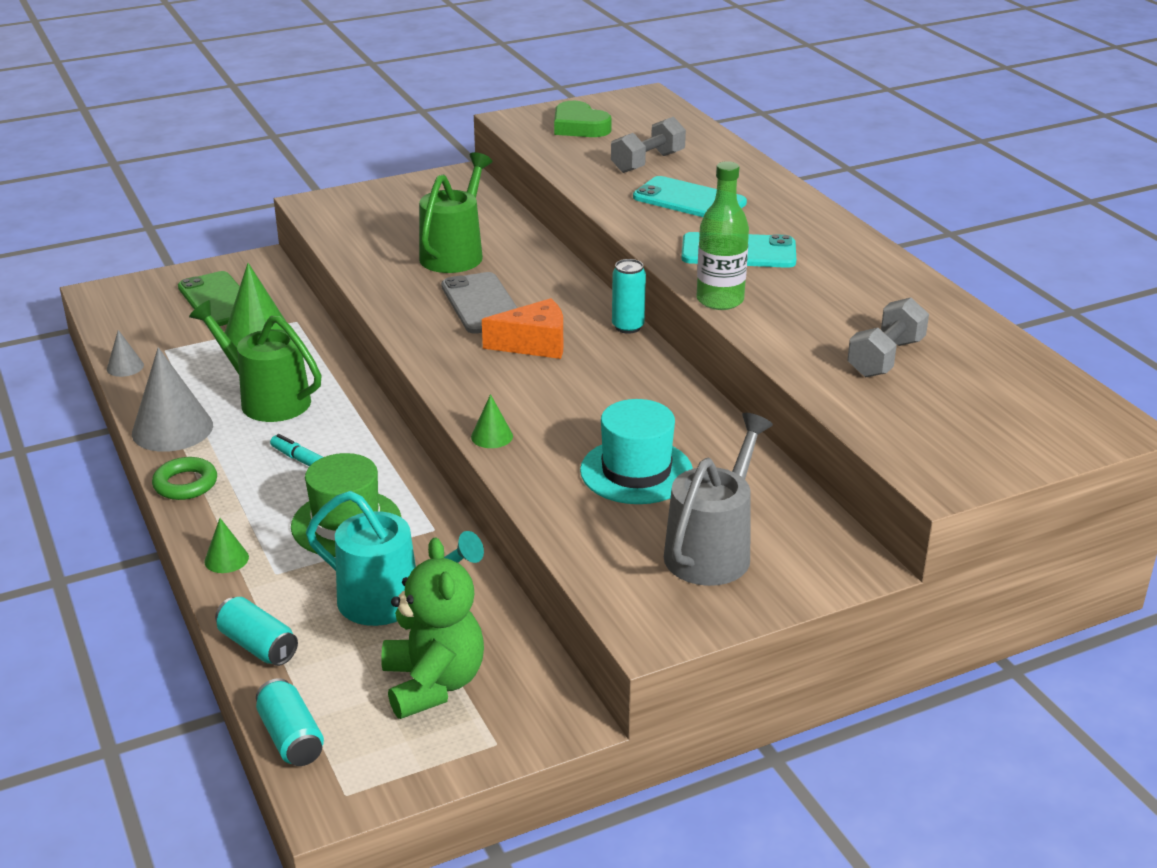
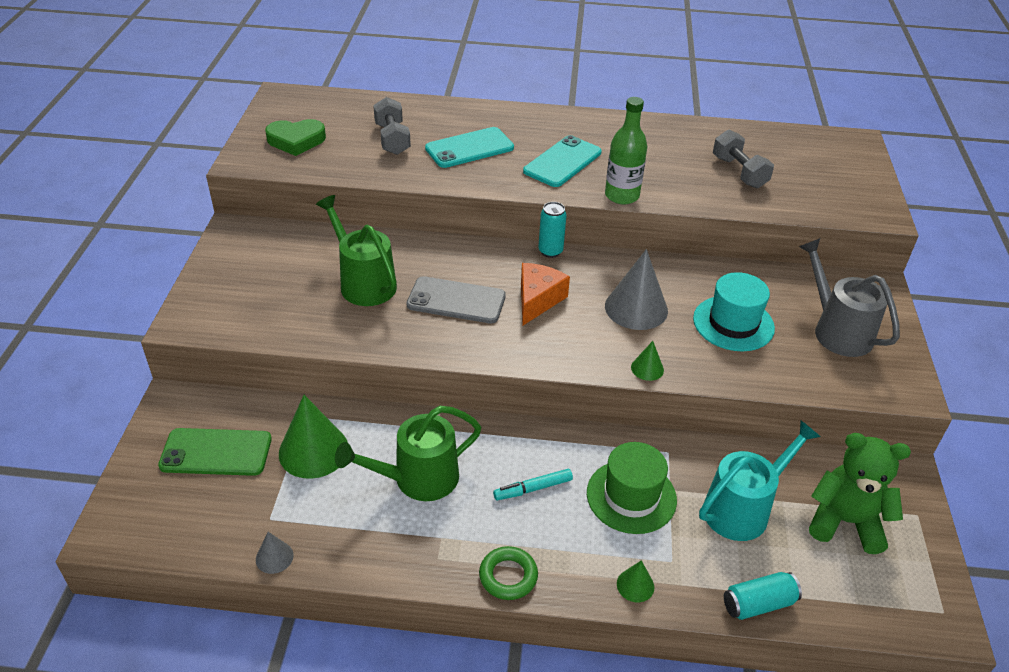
camera: 60 degrees left, 10 degrees up
(172, 429) = (413, 557): grey cone -> grey cone (636, 308)
(291, 738) = (874, 621): turquoise can -> none

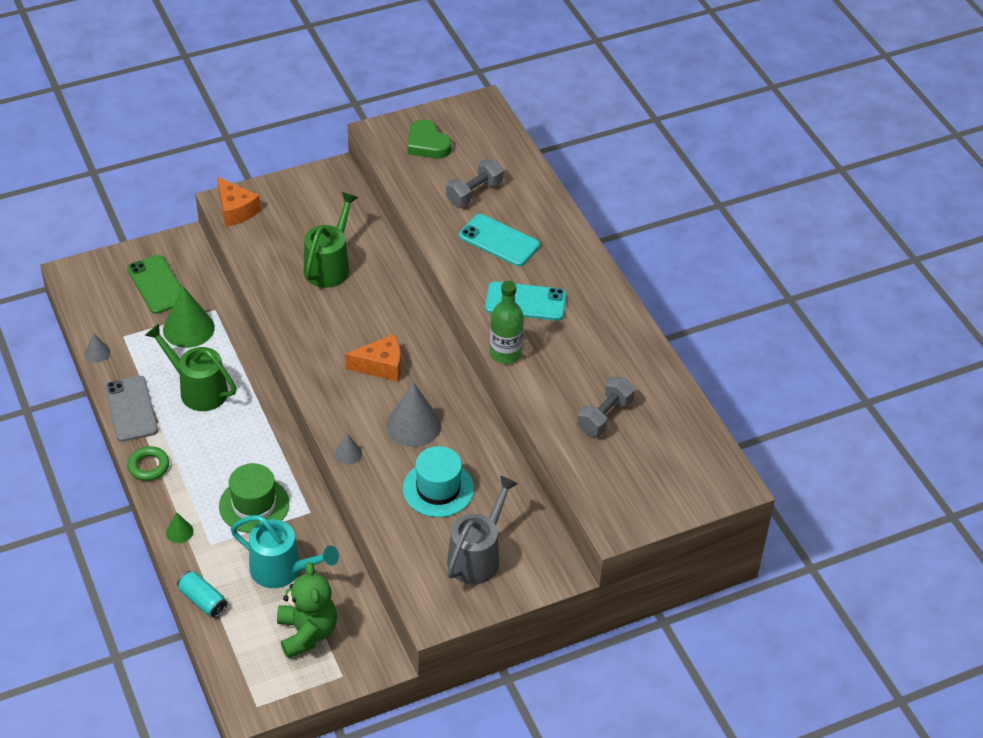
camera: 60 degrees right, 5 degrees up
(206, 319) = (235, 210): none -> orange cheese
(456, 300) = (346, 322): grey phone -> grey phone (131, 409)
(533, 489) = (227, 451): turquoise marker -> none
(550, 251) = (446, 351): turquoise can -> none
(647, 368) = (348, 454): green cone -> grey cone

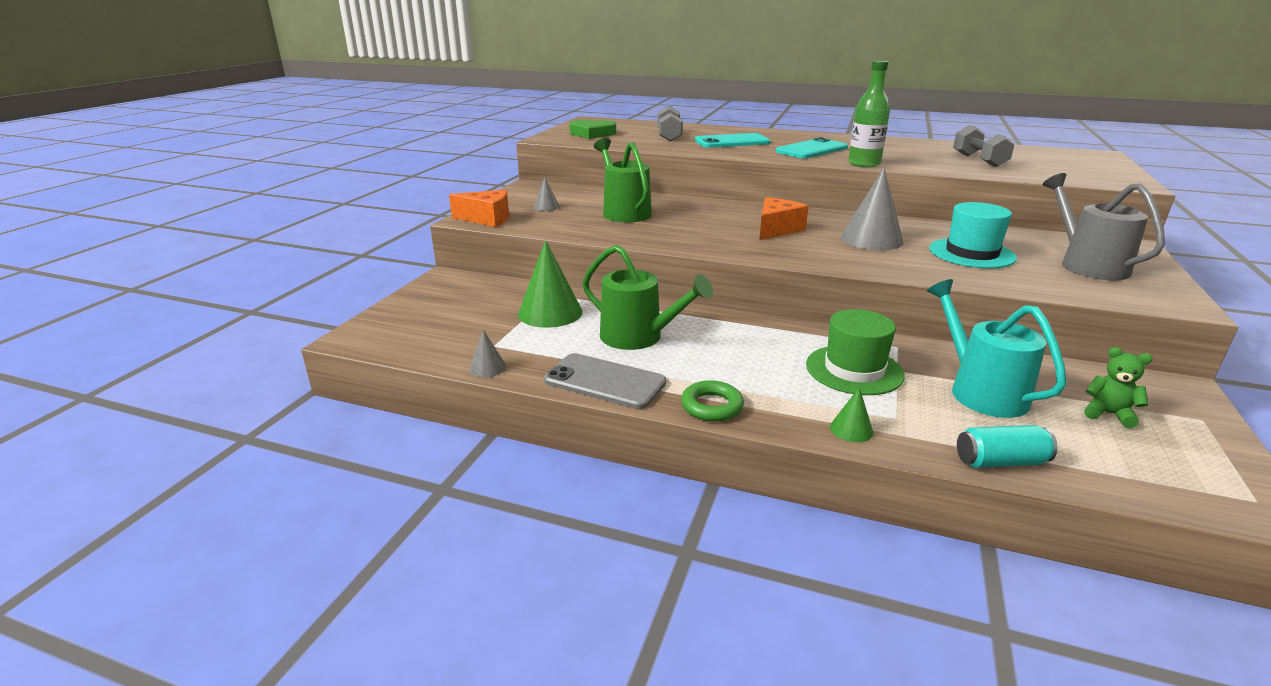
camera: 45 degrees left, 20 degrees down
(157, 284) = (466, 305): green phone -> none
(198, 389) = (639, 337): green watering can -> green watering can turned 135 degrees counterclockwise
(282, 570) = (980, 391): turquoise watering can -> turquoise watering can turned 90 degrees counterclockwise
(307, 633) = (1108, 414): green teddy bear -> green teddy bear, size x0.53
(348, 454) = (879, 269): grey cone -> grey cone (546, 207)

